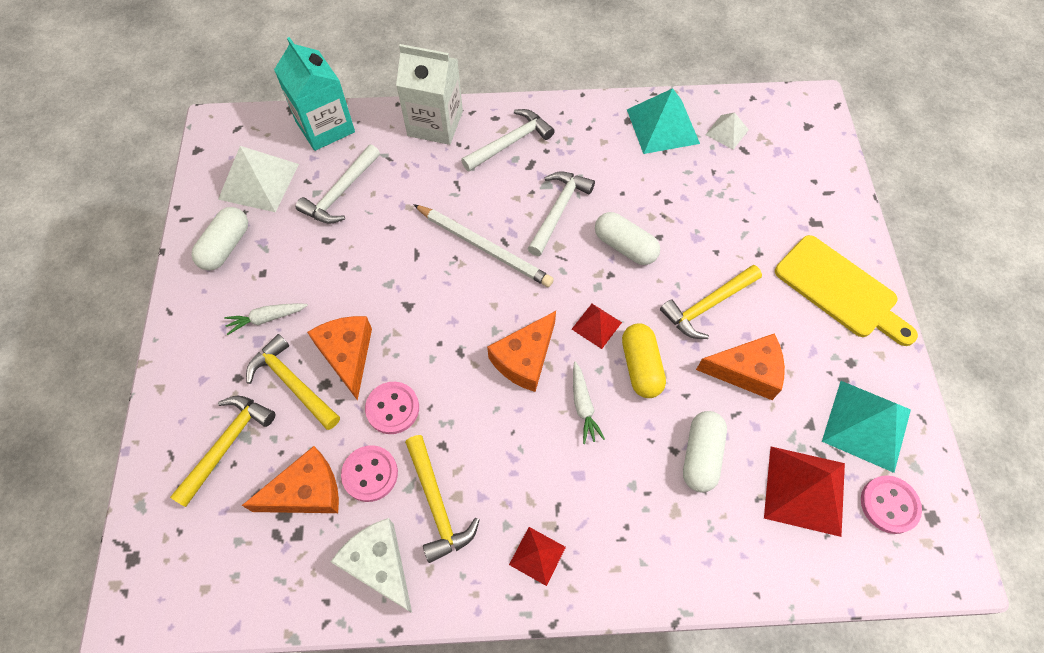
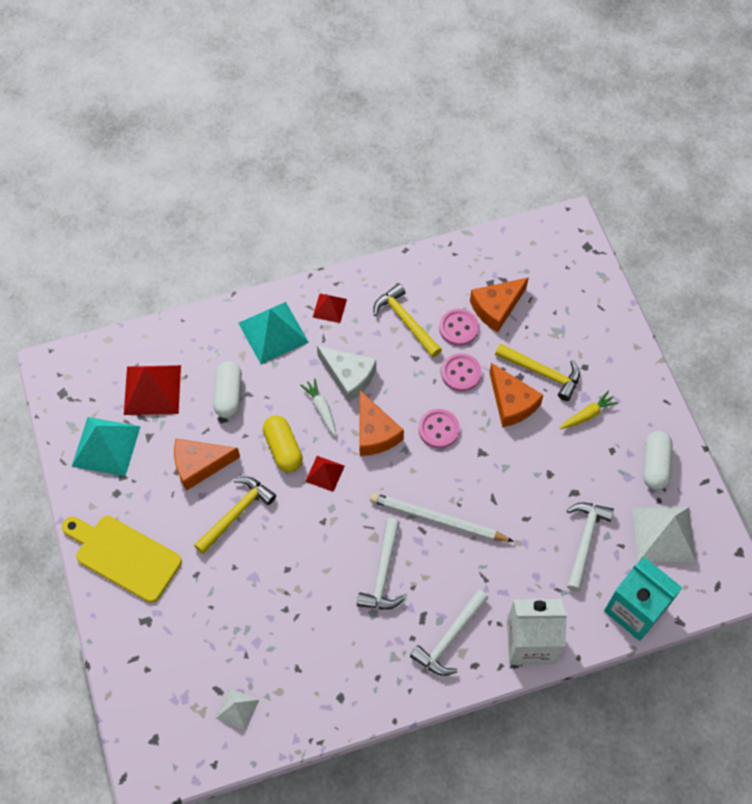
camera: 165 degrees right, 0 degrees up
(227, 444) = (566, 322): yellow hammer -> none
(266, 318) = (587, 414): white carrot -> yellow carrot
(379, 564) = (430, 279): white cheese -> white cheese (348, 376)
(524, 359) = (375, 433): orange cheese -> orange cheese turned 135 degrees clockwise
(625, 246) = (315, 551): white capsule -> none
(662, 126) = (303, 699): turquoise pyramid -> turquoise pyramid (273, 332)
(889, 505) = (92, 394): pink button -> pink button (438, 429)

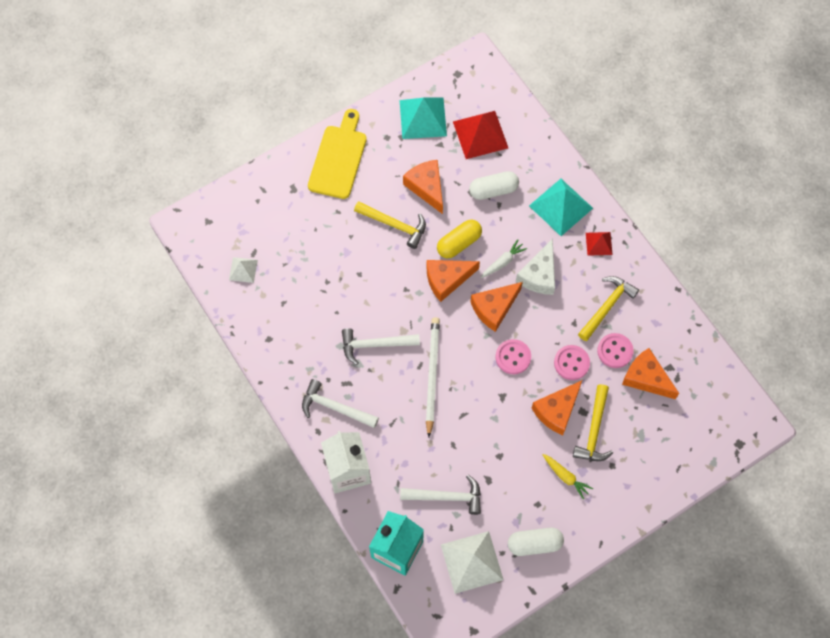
camera: 75 degrees right, 5 degrees up
(325, 473) = (447, 280): red pyramid -> orange cheese

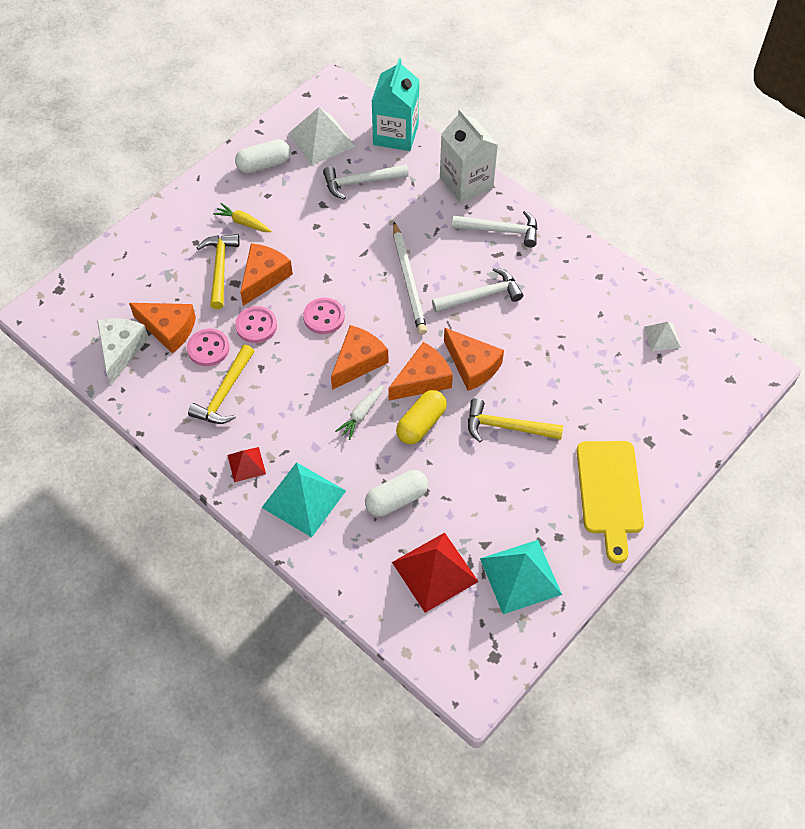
camera: 165 degrees right, 10 degrees down
(426, 187) = (483, 482): orange cheese -> orange cheese (472, 366)
(539, 275) = (313, 410): white cheese -> white cheese (121, 350)

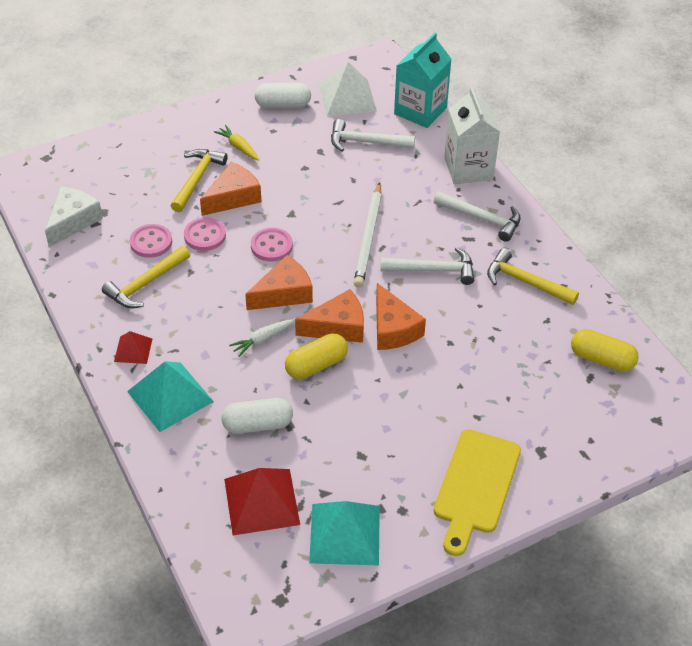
camera: 20 degrees right, 10 degrees down
(168, 329) = (124, 216): orange cheese -> none
(506, 427) = (400, 393): yellow hammer -> yellow hammer (525, 282)
(662, 337) = (602, 359): white pyramid -> yellow capsule

